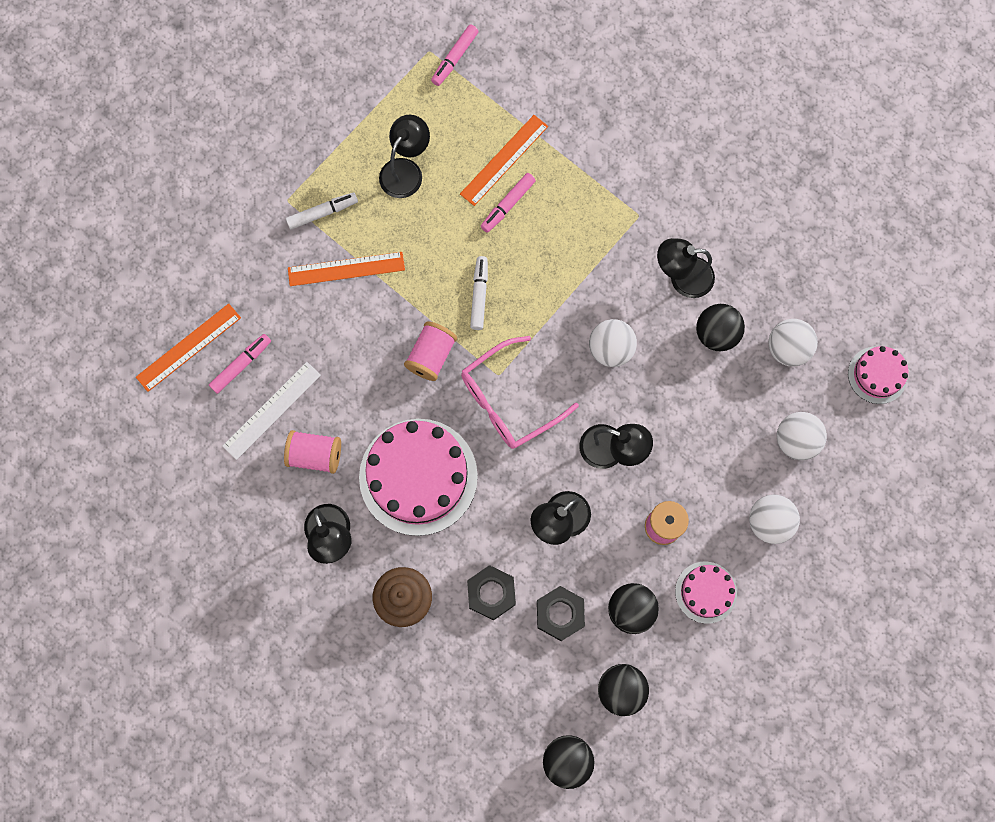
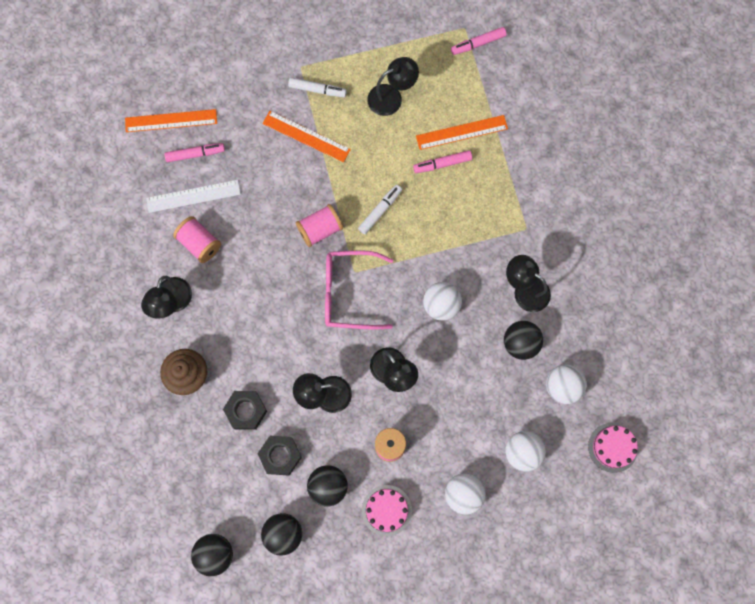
camera: 35 degrees right, 0 degrees up
(418, 476) = (254, 302): pink cake -> none

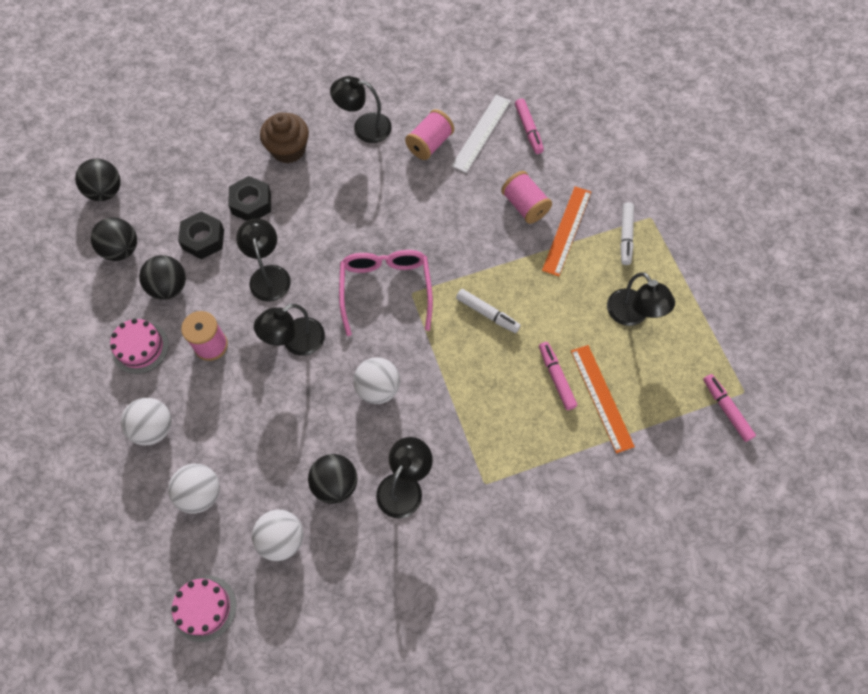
camera: 85 degrees right, 10 degrees down
(171, 120) = (563, 104): orange ruler -> none
(193, 196) = (481, 133): white ruler -> white ruler turned 45 degrees clockwise
(320, 230) = (457, 254): pink spool -> pink spool (524, 206)

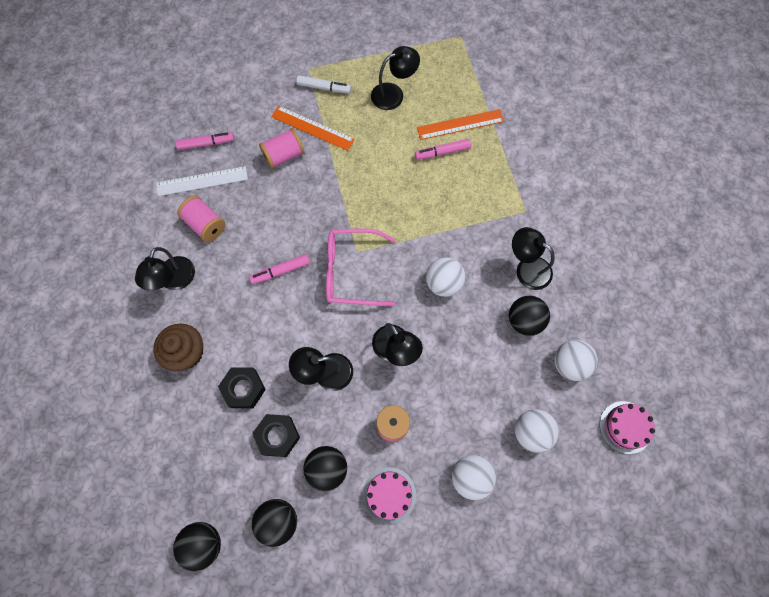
camera: 85 degrees left, 5 degrees up
(481, 133) = (202, 181): white ruler -> white ruler turned 45 degrees counterclockwise
(487, 314) = (383, 194): white marker -> none
(726, 409) = (473, 49): pink marker -> pink marker (280, 271)

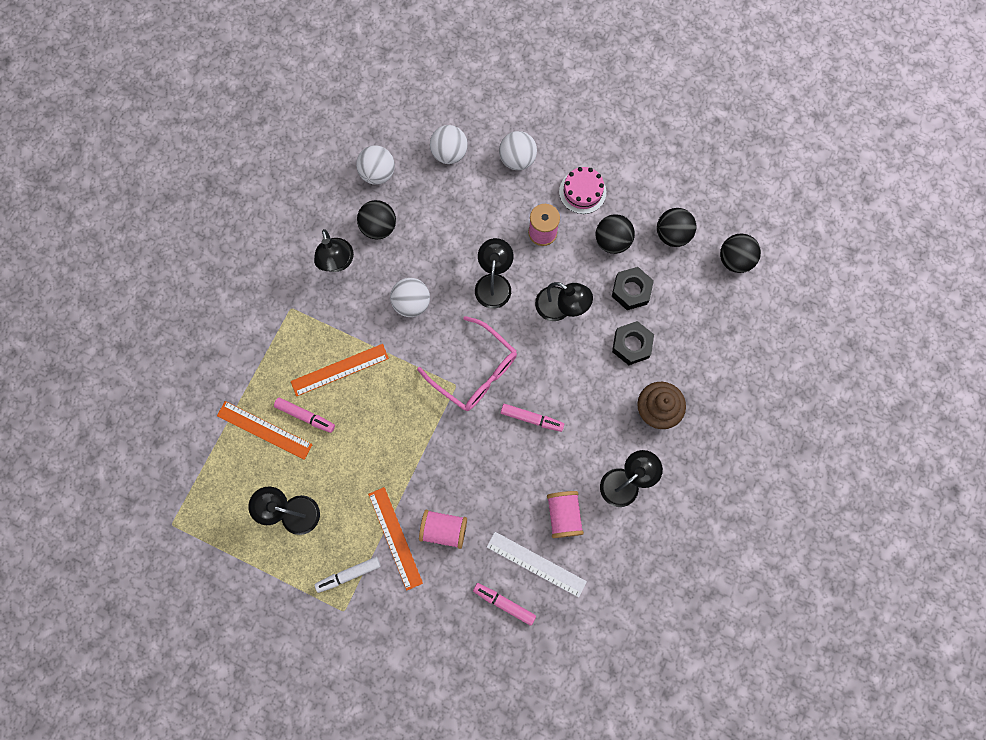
camera: 140 degrees left, 5 degrees up
(324, 88) = (348, 574): white marker -> white marker turned 75 degrees counterclockwise
(449, 198) = (339, 369): none -> orange ruler
(625, 427) = (382, 107): pink cake -> none

